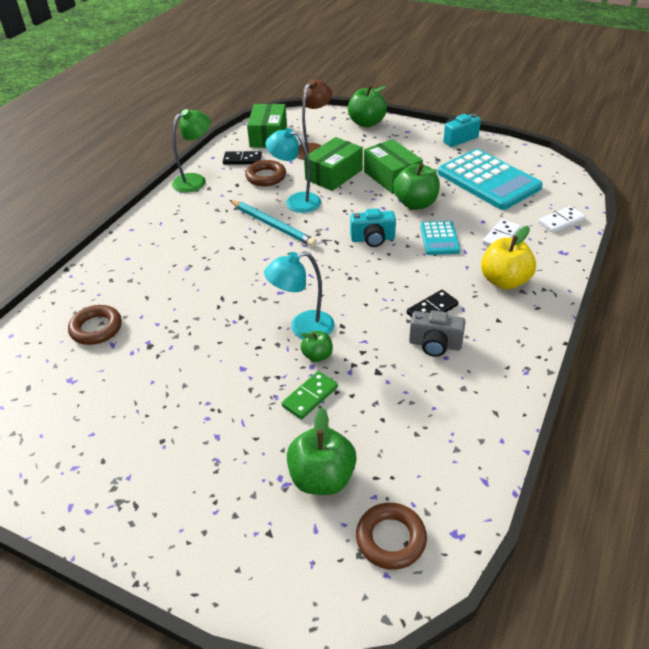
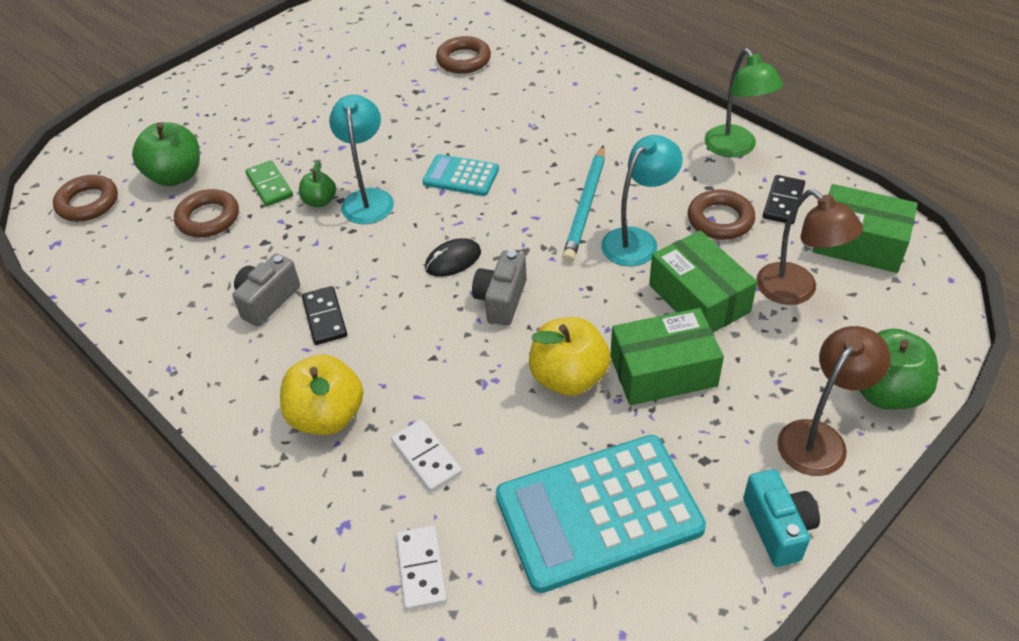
camera: 110 degrees right, 5 degrees up
(272, 225) = (585, 206): turquoise pencil -> turquoise pencil turned 45 degrees counterclockwise
(348, 267) = (453, 260): none -> black mouse
(368, 422) = (208, 218): none -> brown ring
(373, 239) = (501, 300): turquoise camera -> grey camera
(404, 135) = (819, 438): none -> brown lamp
(415, 204) = (568, 377): green apple -> yellow apple
(439, 238) = (463, 376): turquoise calculator -> turquoise calculator (461, 176)

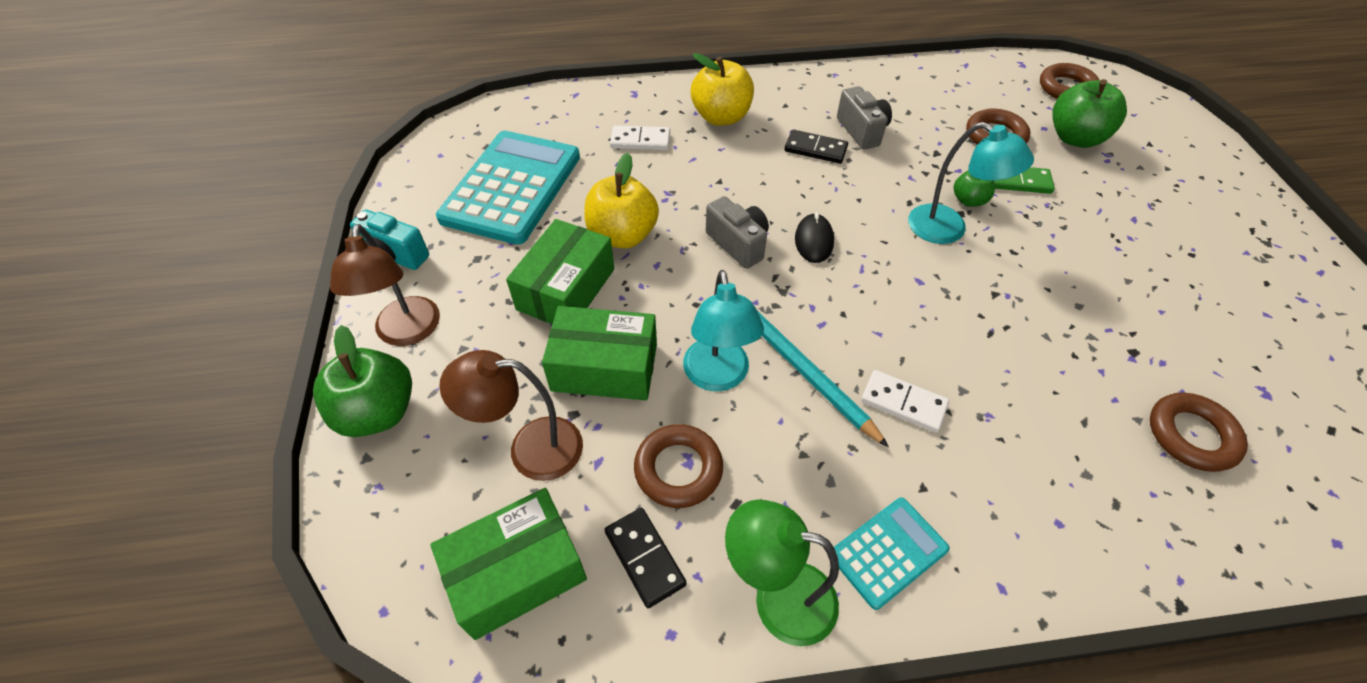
camera: 125 degrees right, 5 degrees up
(421, 569) = (572, 107): white domino -> white domino (903, 403)
(461, 176) = (933, 305): turquoise calculator -> turquoise calculator (888, 552)

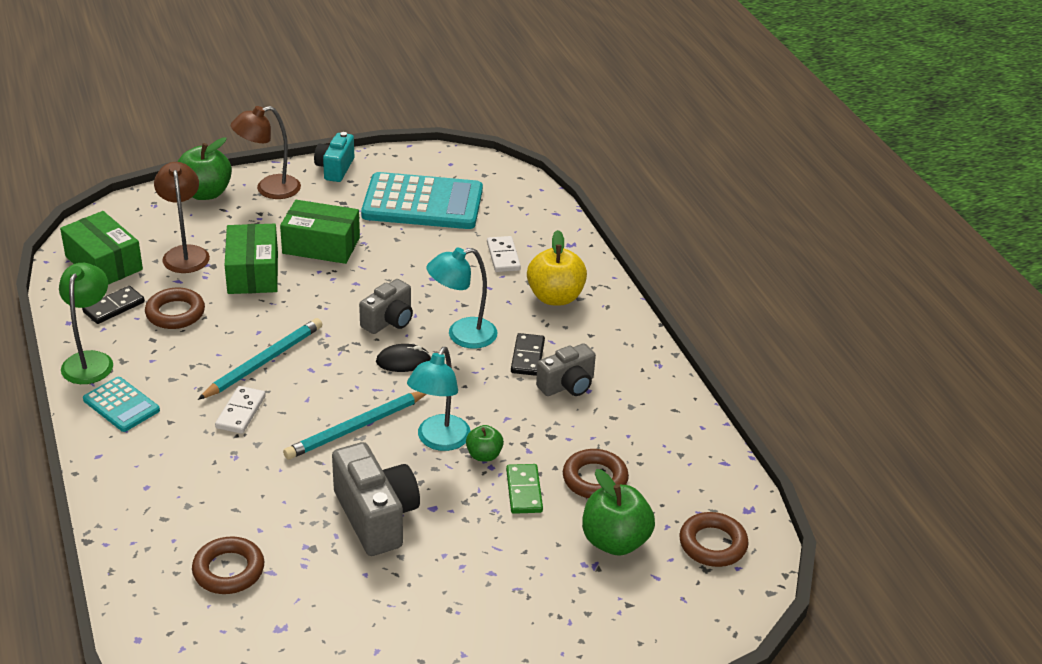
camera: 75 degrees right, 15 degrees down
(622, 235) = (383, 263): yellow apple -> none
(718, 377) = (252, 323): turquoise lamp -> turquoise lamp (462, 335)
(929, 293) = (356, 427): none -> turquoise pencil
(1074, 293) = (376, 517): none -> grey camera

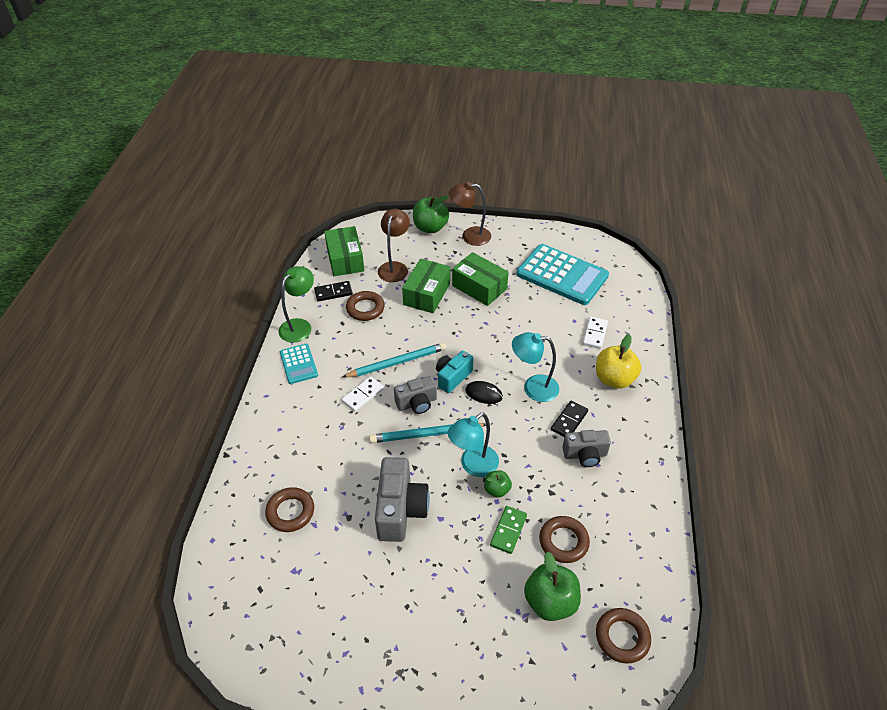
camera: 30 degrees right, 10 degrees up
(335, 168) = (519, 232): turquoise camera -> turquoise camera (452, 377)
(389, 321) = (491, 359): grey camera -> grey camera (417, 403)

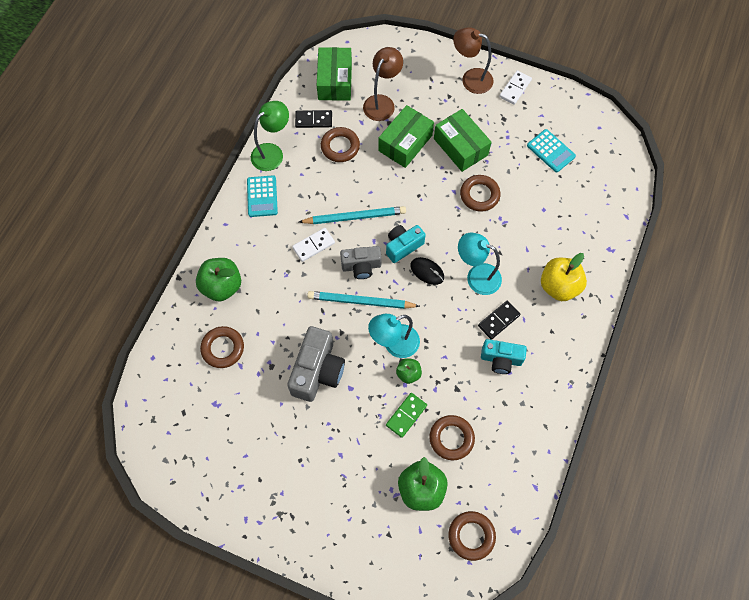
camera: 15 degrees right, 20 degrees up
(430, 227) = (432, 59): green apple -> green apple (222, 286)
(511, 321) = (479, 195): none -> brown ring
(562, 275) = (550, 151): turquoise calculator -> turquoise calculator, size x0.51
(585, 455) = (501, 359): grey camera -> turquoise camera
(595, 334) = (559, 230): white domino -> white domino (515, 88)

